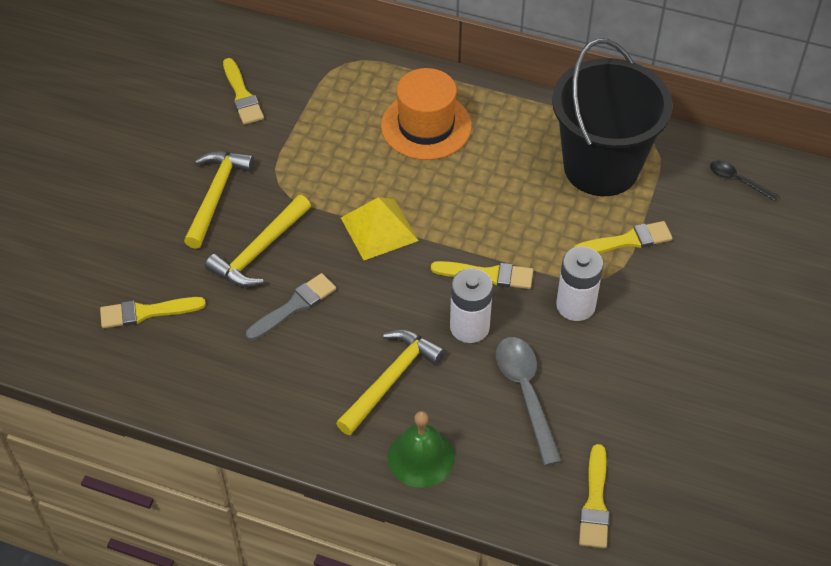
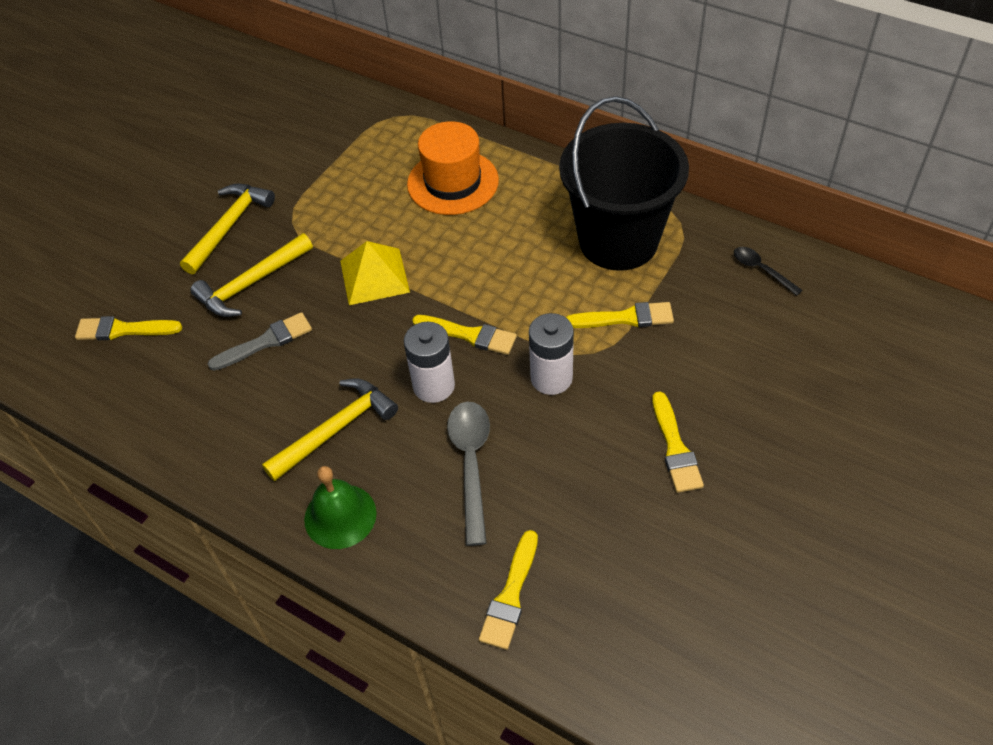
camera: 15 degrees right, 0 degrees up
(242, 95) = (286, 137): yellow brush -> yellow brush (675, 448)

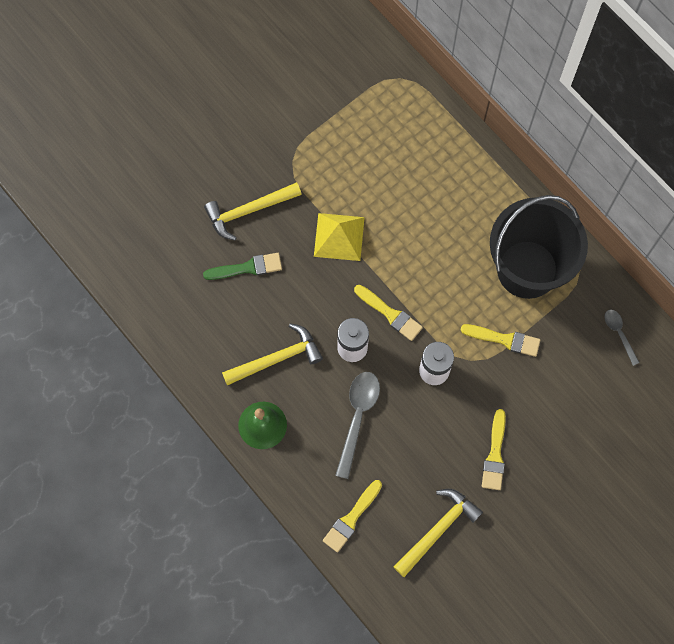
camera: 15 degrees right, 20 degrees up
(123, 330) = (150, 220): yellow brush -> none
(229, 226) = (244, 149): yellow hammer -> yellow hammer (438, 530)
(266, 342) = (247, 268): grey brush -> green brush
(453, 182) = (424, 166): orange hat -> none
(761, 270) = (619, 333): black spoon -> grey spoon

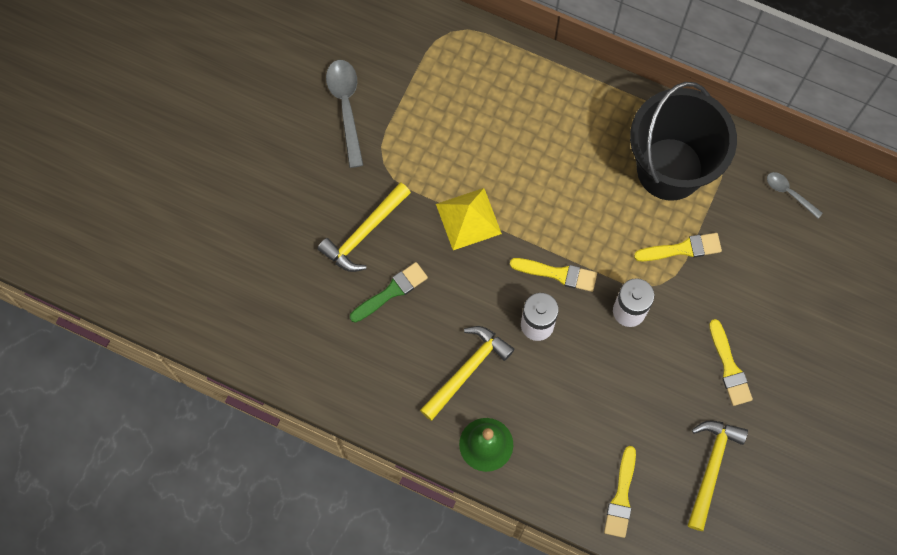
camera: 25 degrees left, 0 degrees up
(358, 417) = (577, 392): grey spoon -> grey spoon (346, 106)

